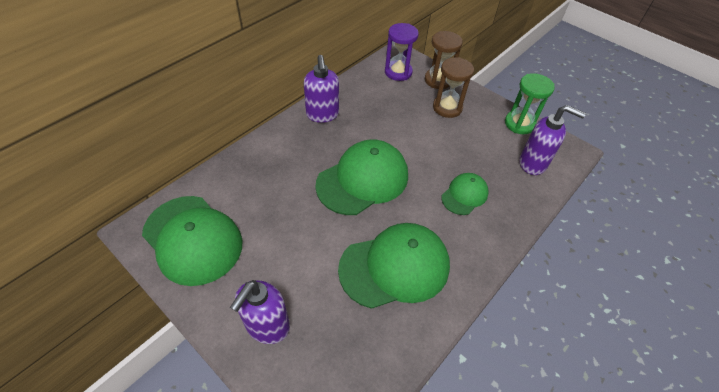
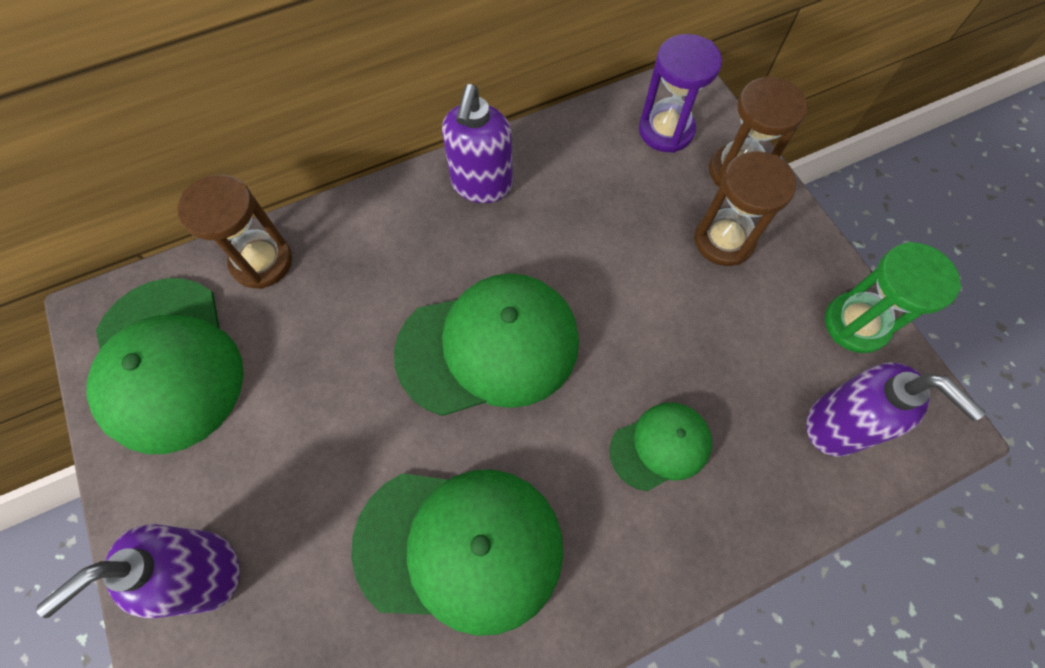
camera: 25 degrees right, 15 degrees up
(223, 178) = (262, 262): none -> brown hourglass

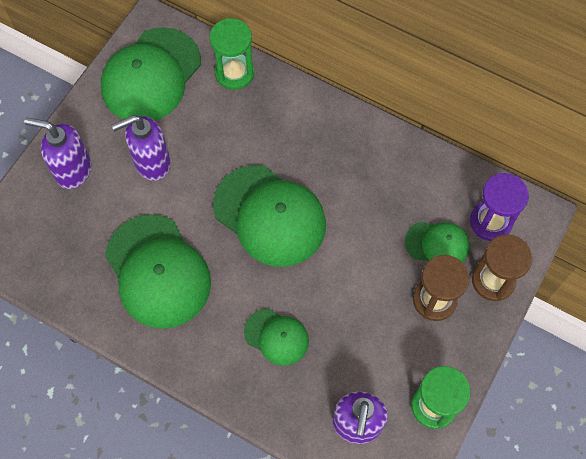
camera: 55 degrees right, 0 degrees up
(262, 262) = (234, 73): brown hourglass -> green hourglass
(481, 185) = (366, 145): purple soap dispenser -> purple soap dispenser (152, 163)
(657, 194) = (437, 244): none -> green cap

